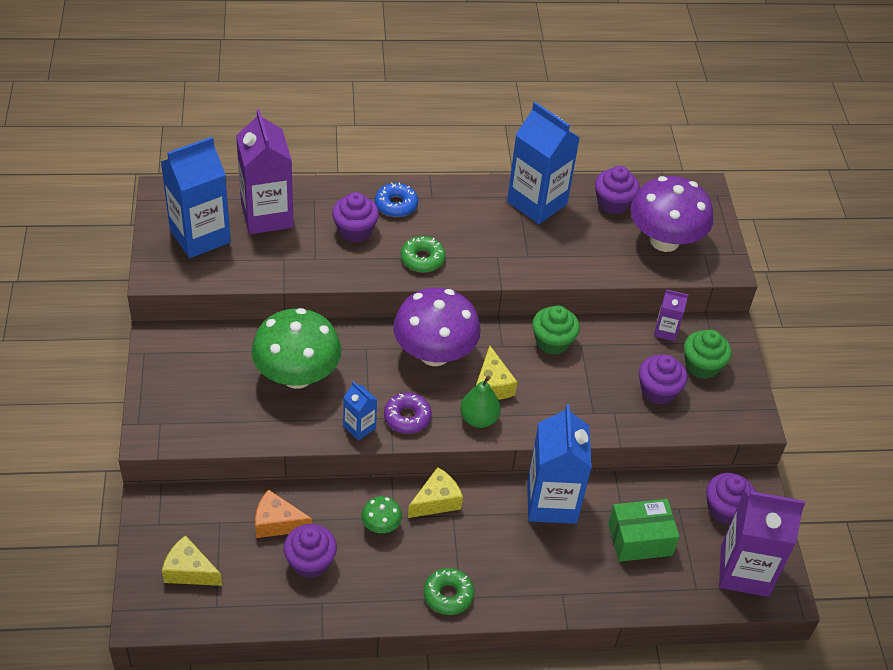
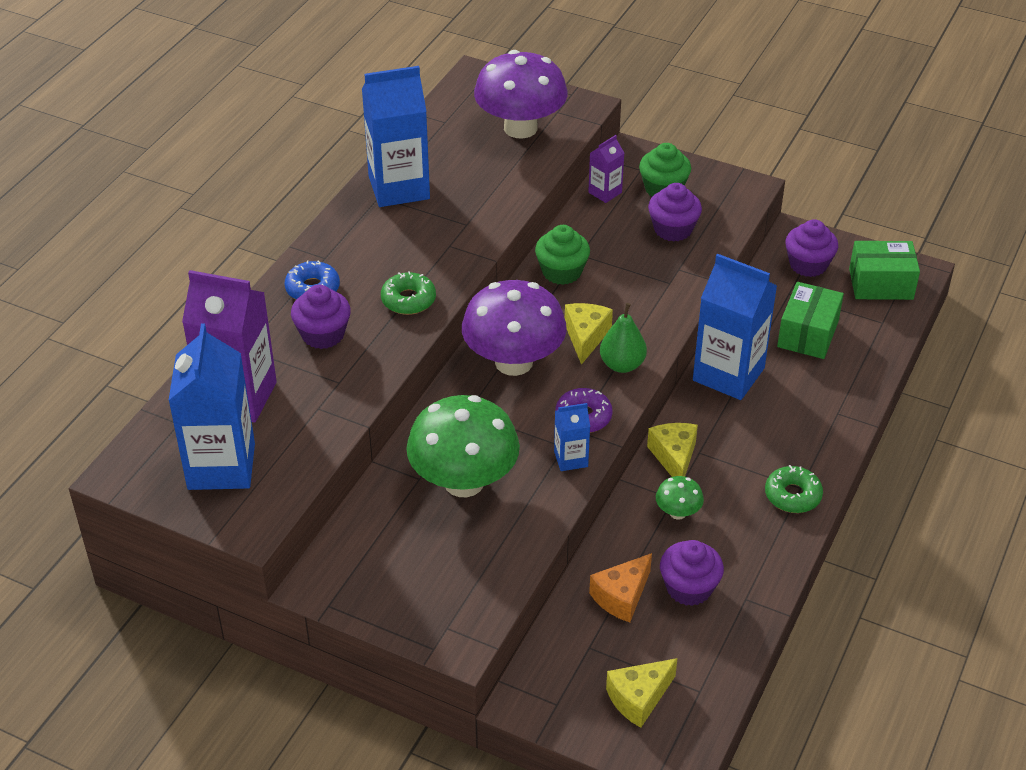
camera: 55 degrees left, 5 degrees down
(492, 385) = (586, 337): yellow cheese -> yellow cheese turned 105 degrees counterclockwise
(613, 203) = (443, 138): purple cupcake -> none
(744, 571) = (881, 284): purple carton -> green box

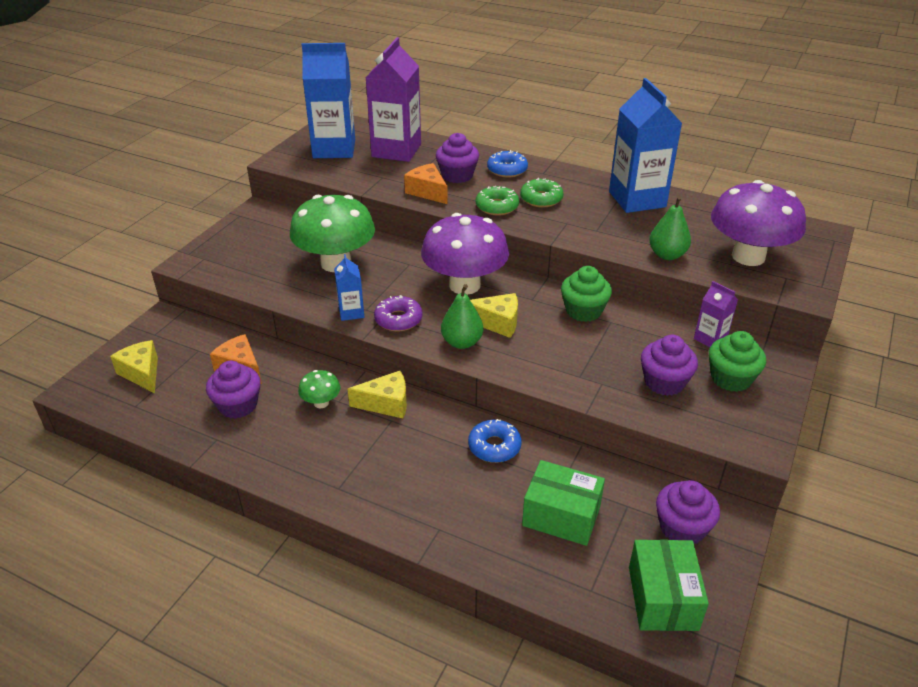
camera: 90 degrees right, 5 degrees down
(365, 362) = (427, 192): none -> orange cheese
(517, 180) = (667, 255): none -> green pear
(728, 374) = (494, 447): blue carton -> blue donut
(792, 495) = (328, 481): green donut -> green donut (541, 199)

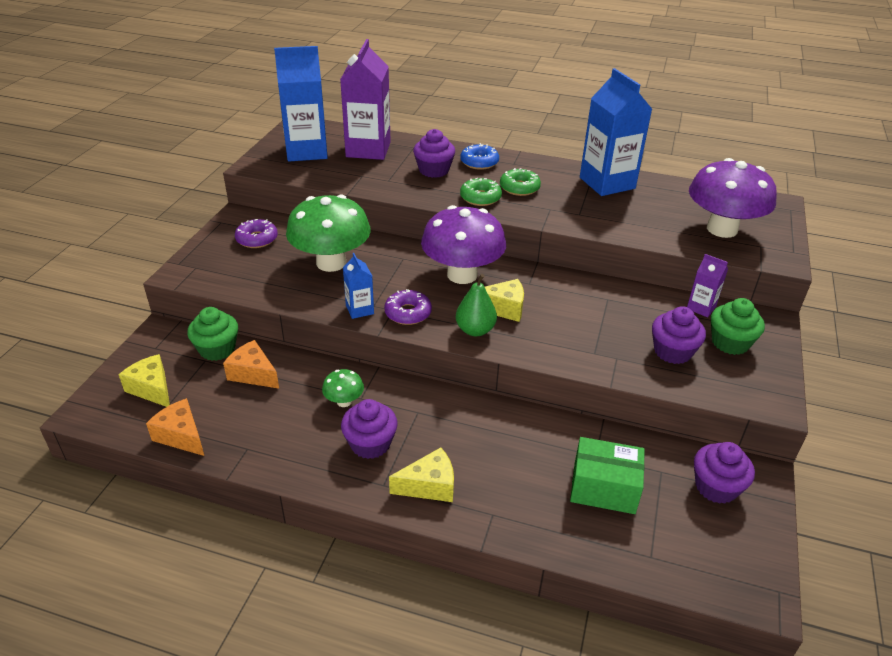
camera: 10 degrees left, 0 degrees up
(238, 405) = (260, 412): purple cupcake -> purple cupcake (370, 444)
(269, 234) = (257, 239): none -> purple donut
(386, 404) = (408, 396): yellow cheese -> yellow cheese (429, 486)
(427, 192) = (410, 187): orange cheese -> orange cheese (181, 436)
(494, 447) = (523, 428): blue donut -> none
(583, 311) = (580, 291): green cupcake -> green cupcake (217, 349)
(663, 598) = (718, 556): green box -> none
(667, 255) = (650, 233): green pear -> none

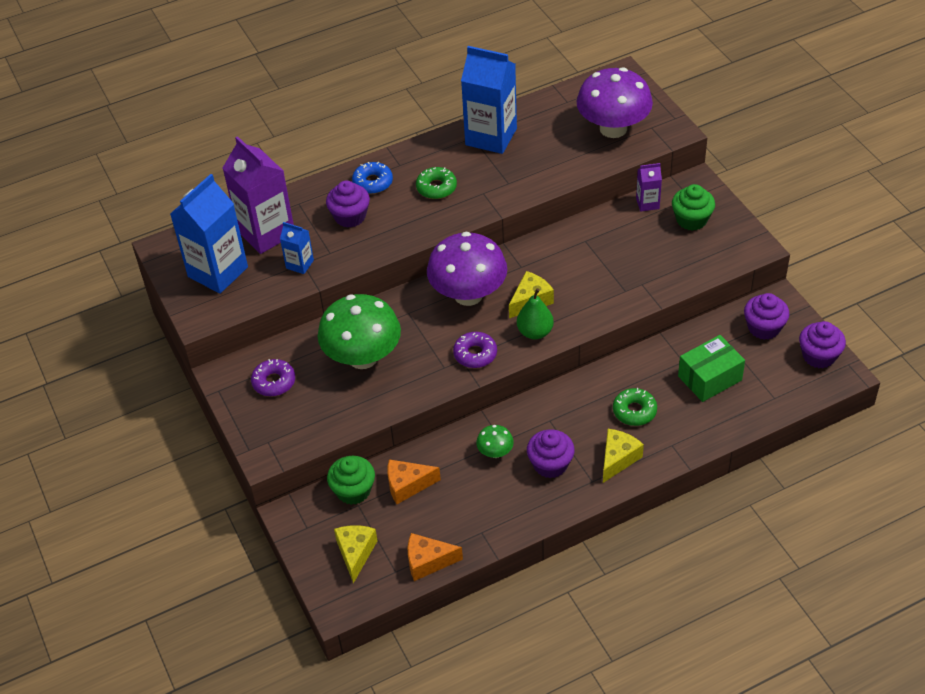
camera: 40 degrees left, 10 degrees up
(152, 389) = (355, 553): yellow cheese -> yellow cheese turned 90 degrees clockwise
(359, 309) = (440, 378): blue carton -> blue carton (300, 264)
(480, 198) = (421, 218): green donut -> green donut (634, 411)
(672, 351) = (667, 253): purple cupcake -> purple cupcake (819, 356)

